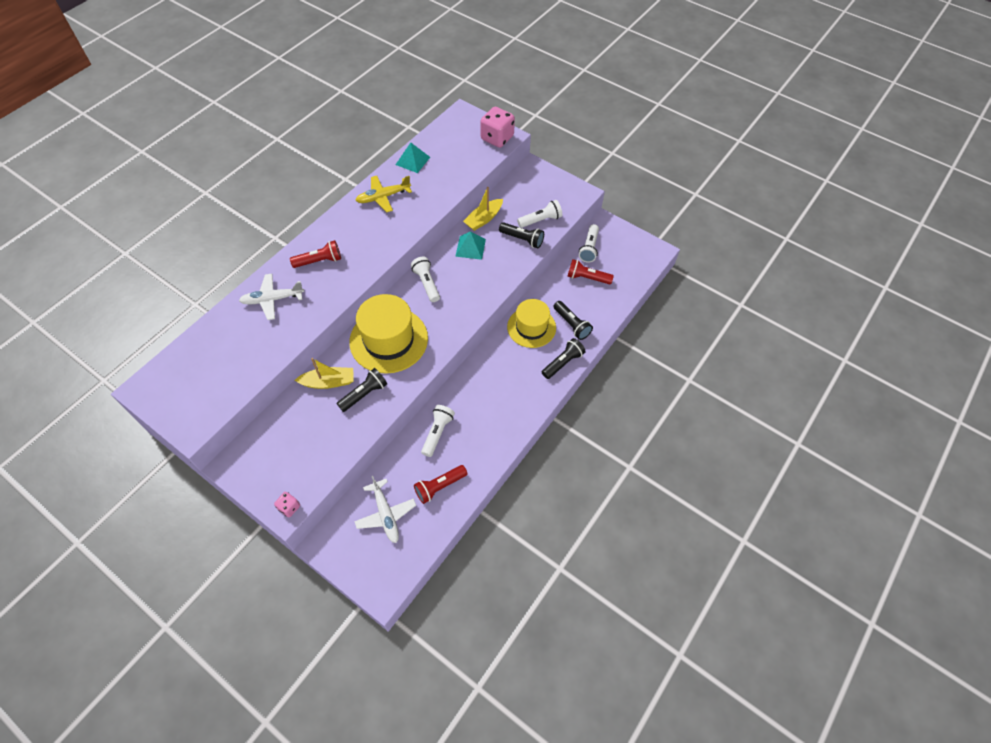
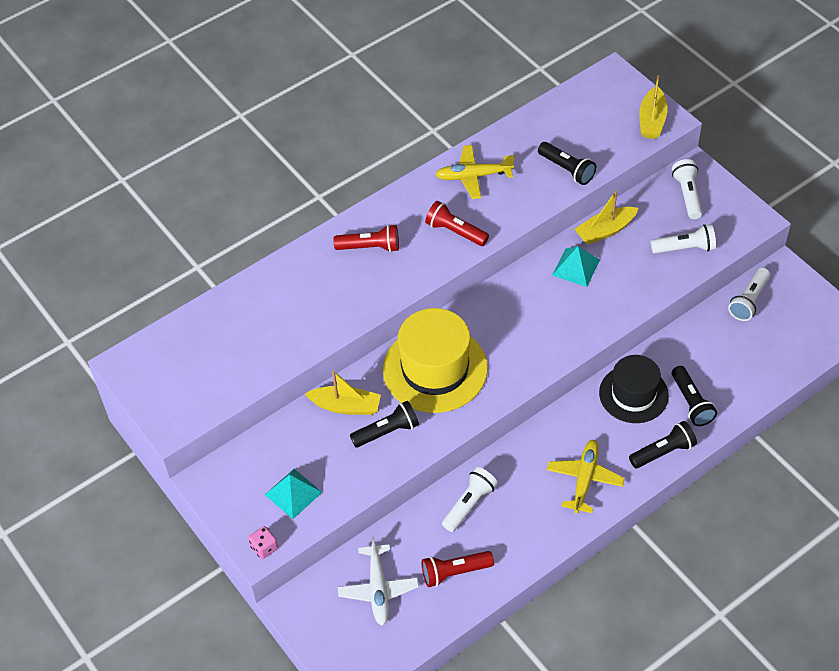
camera: 20 degrees right, 5 degrees down
(273, 299) = (301, 286): white plane -> none
(413, 161) = (526, 132): turquoise pyramid -> turquoise pyramid (293, 493)
(426, 283) = (503, 304): white flashlight -> white flashlight (687, 195)
(497, 138) = (652, 120): pink dice -> yellow boat
(514, 395) = (584, 479): none -> yellow plane
(522, 239) = (651, 270): black flashlight -> black flashlight (567, 169)
(531, 327) = (633, 394): yellow hat -> black hat
(587, 278) = (733, 342): red flashlight -> red flashlight (455, 231)

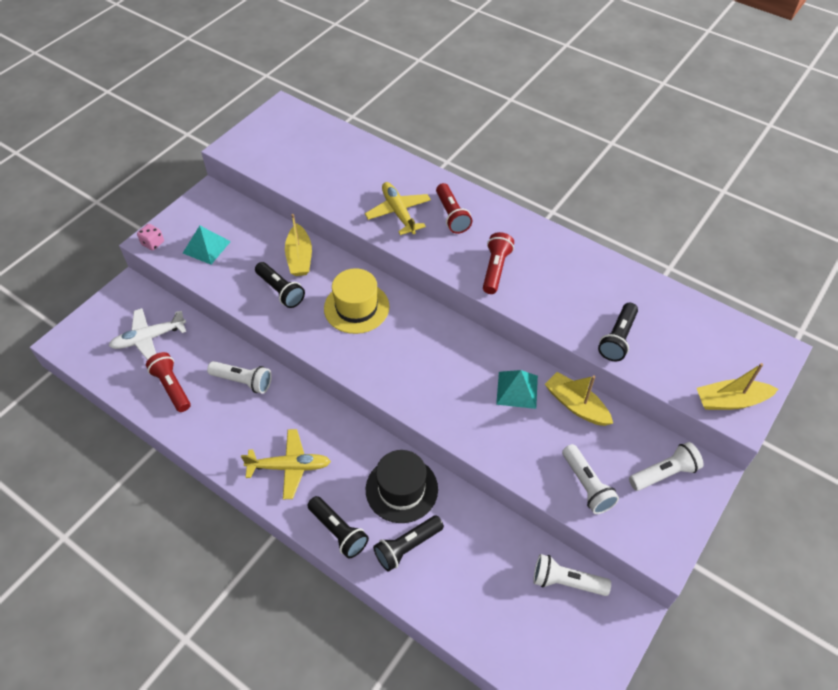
camera: 70 degrees right, 0 degrees up
(435, 369) = (356, 307): yellow hat -> yellow hat, size x0.67
(474, 176) = (570, 267): yellow plane -> yellow plane (398, 213)

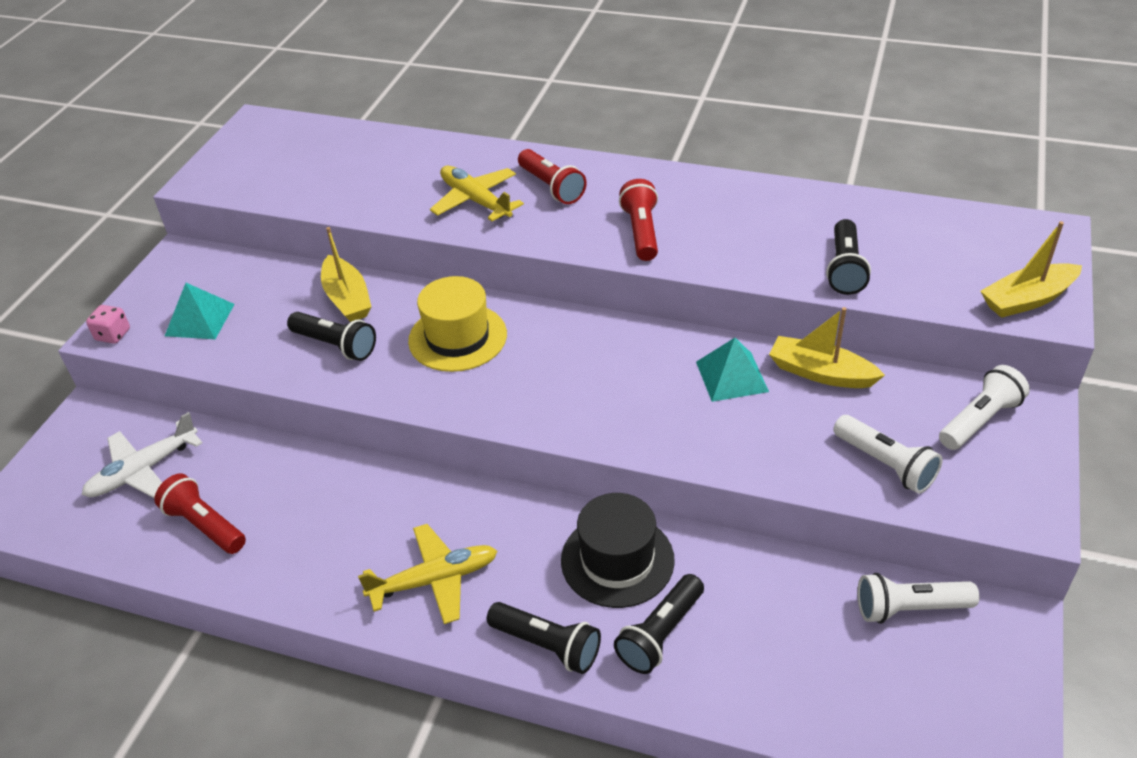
camera: 15 degrees left, 10 degrees down
(243, 381) = (316, 487): white flashlight -> none

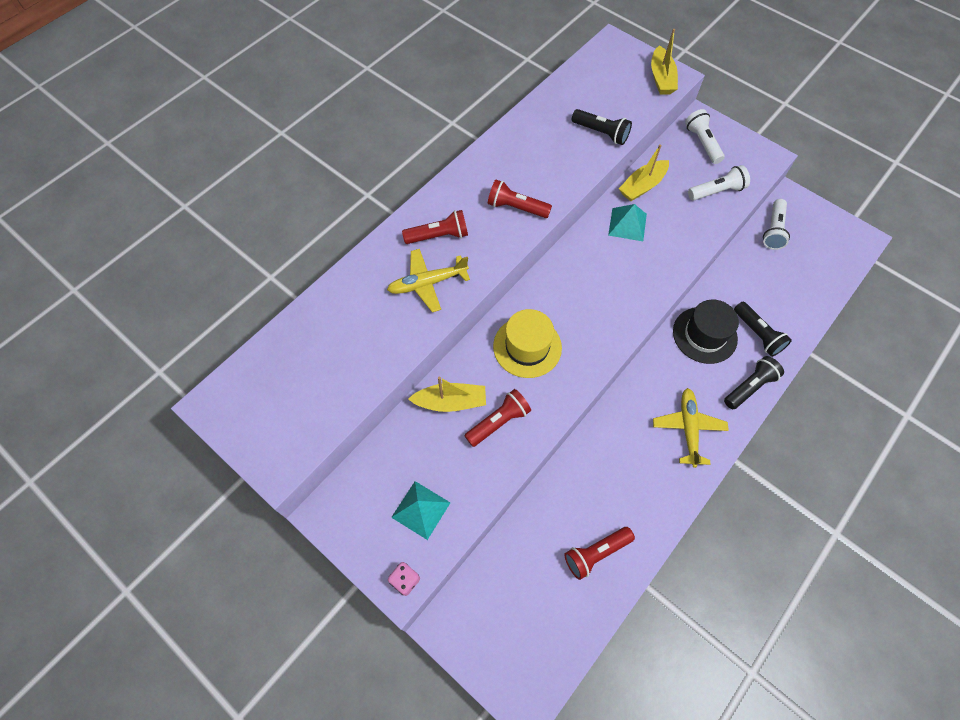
camera: 70 degrees left, 20 degrees up
(144, 470) = (526, 588): white plane -> none
(336, 345) = (499, 422): black flashlight -> red flashlight

